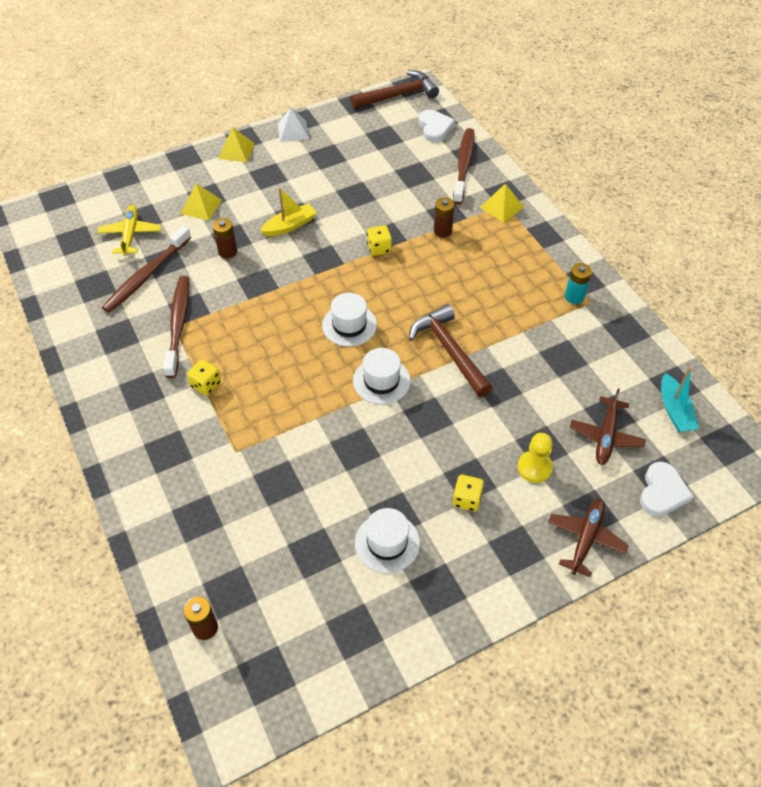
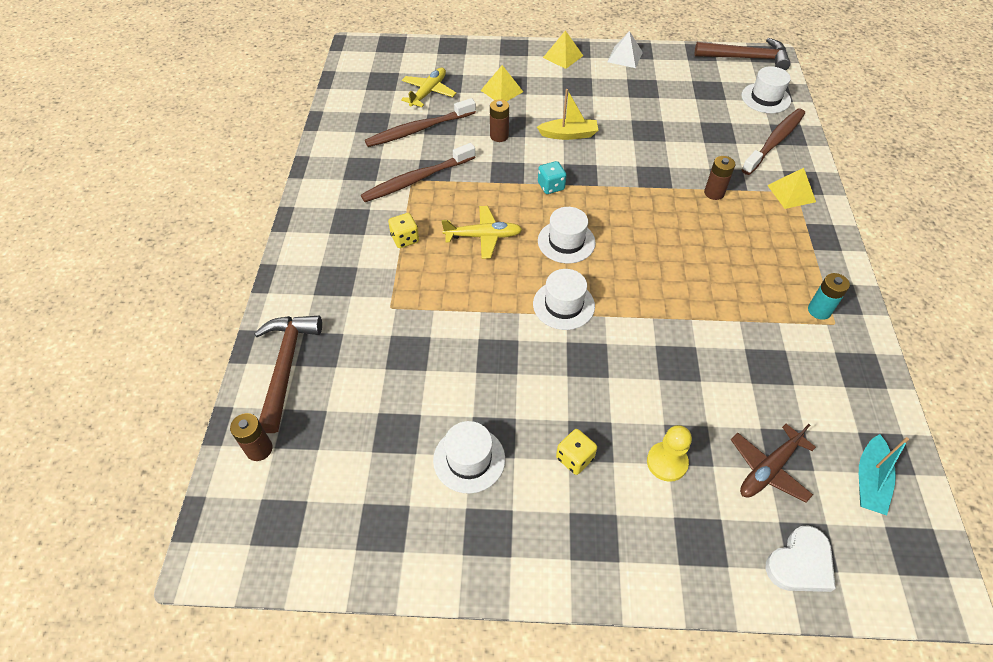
camera: 30 degrees right, 0 degrees up
(178, 324) = (417, 179): brown toothbrush -> brown toothbrush turned 150 degrees counterclockwise
(275, 352) = (483, 236): none -> yellow plane
(305, 280) = (551, 186): none -> turquoise dice
(379, 248) = (640, 185): yellow dice -> none
(435, 128) = (765, 98): white heart -> white hat
(449, 351) = (649, 306): brown hammer -> brown hammer (286, 366)
(585, 539) = (677, 566): brown plane -> none

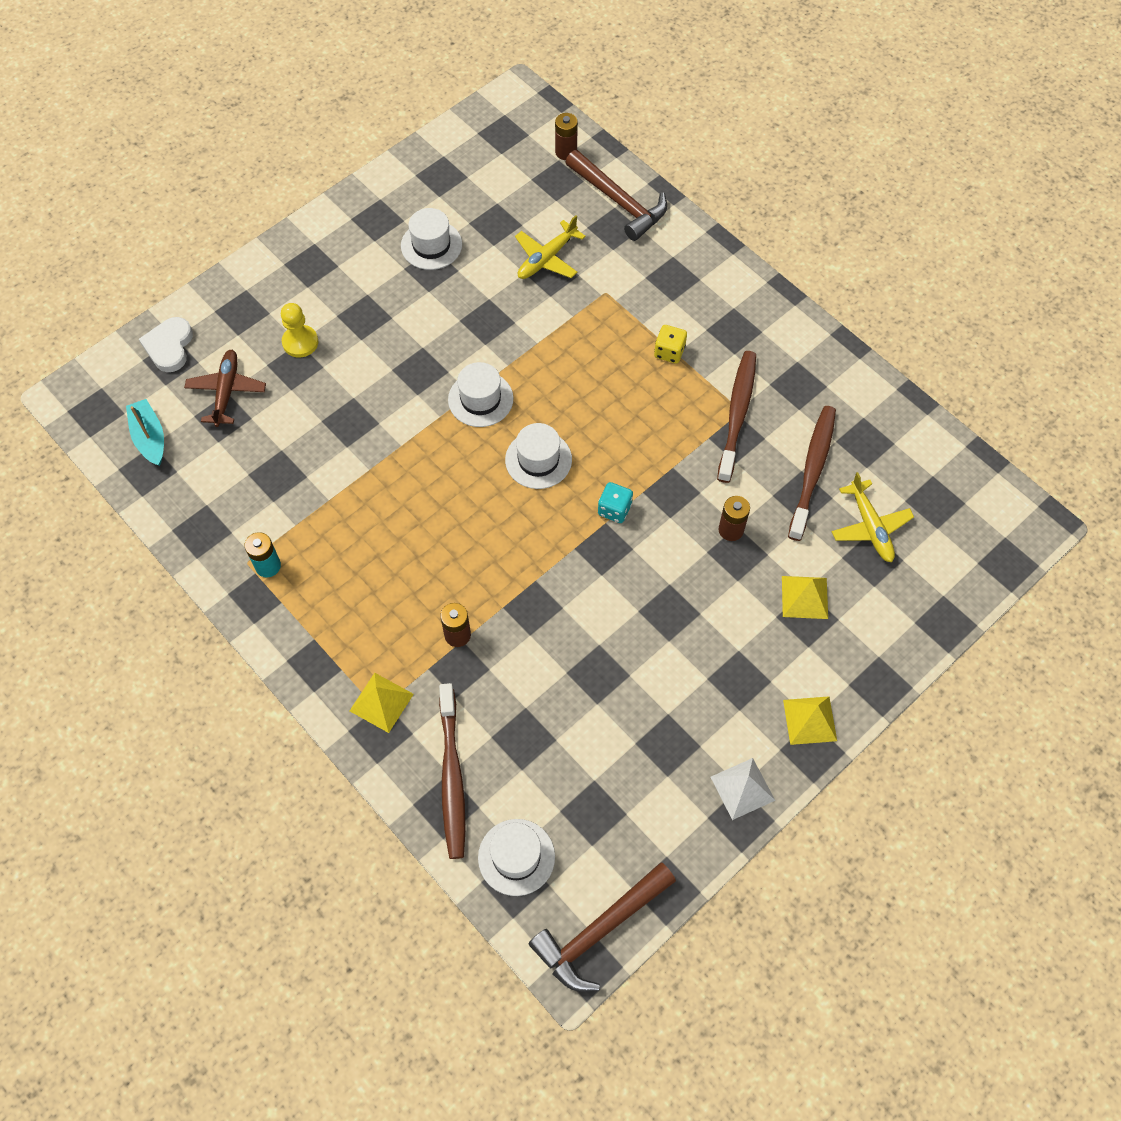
camera: 135 degrees right, 10 degrees up
(483, 236) = (611, 406): yellow plane -> yellow plane (547, 258)
(568, 134) = (668, 592): yellow boat -> none
(575, 458) = (364, 298): yellow dice -> none

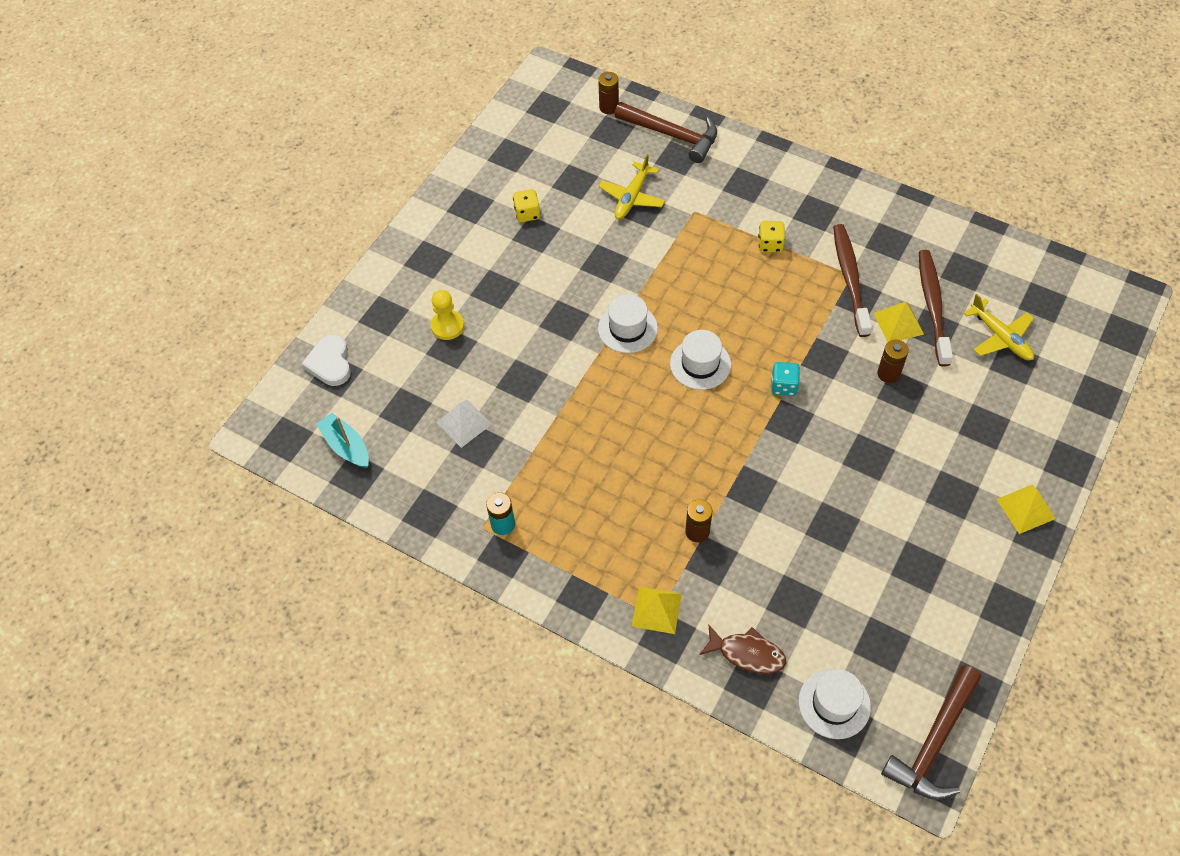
camera: 15 degrees left, 5 degrees down
(227, 392) = (399, 386): brown plane -> none
(431, 245) = (527, 213): white hat -> yellow dice
(452, 777) = (747, 653): brown toothbrush -> brown fish
(742, 788) = (997, 583): white pyramid -> white pyramid (464, 423)
(804, 597) = (974, 409): yellow pyramid -> yellow pyramid (898, 323)

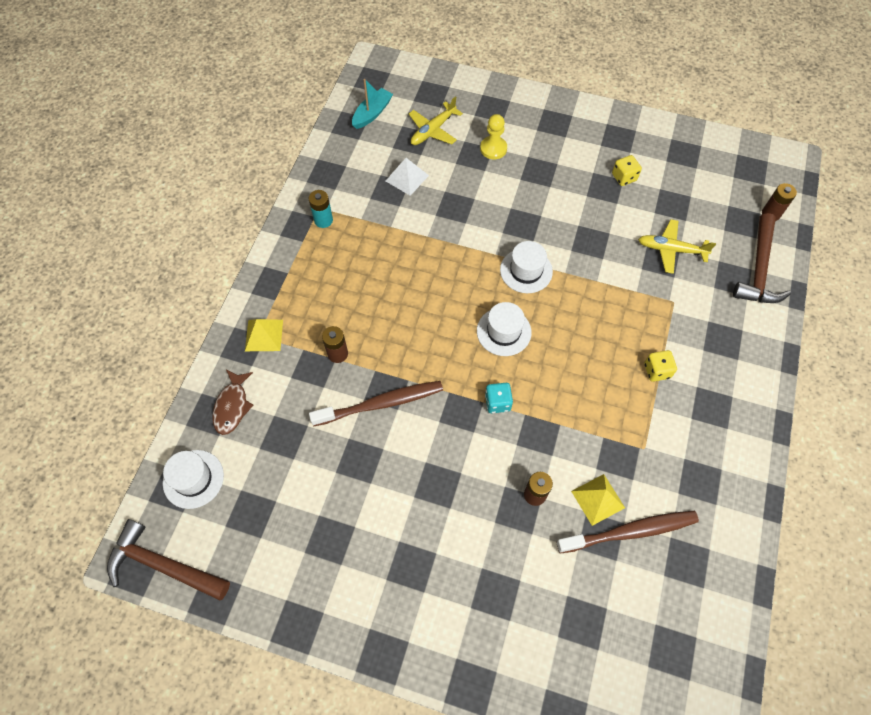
camera: 75 degrees right, 5 degrees up
(330, 363) = (441, 87): white heart -> none
(850, 278) = (639, 448): brown toothbrush -> brown toothbrush (381, 403)
(1000, 337) = (610, 605): yellow plane -> yellow plane (433, 130)
(1025, 508) = (407, 640): yellow pyramid -> none

